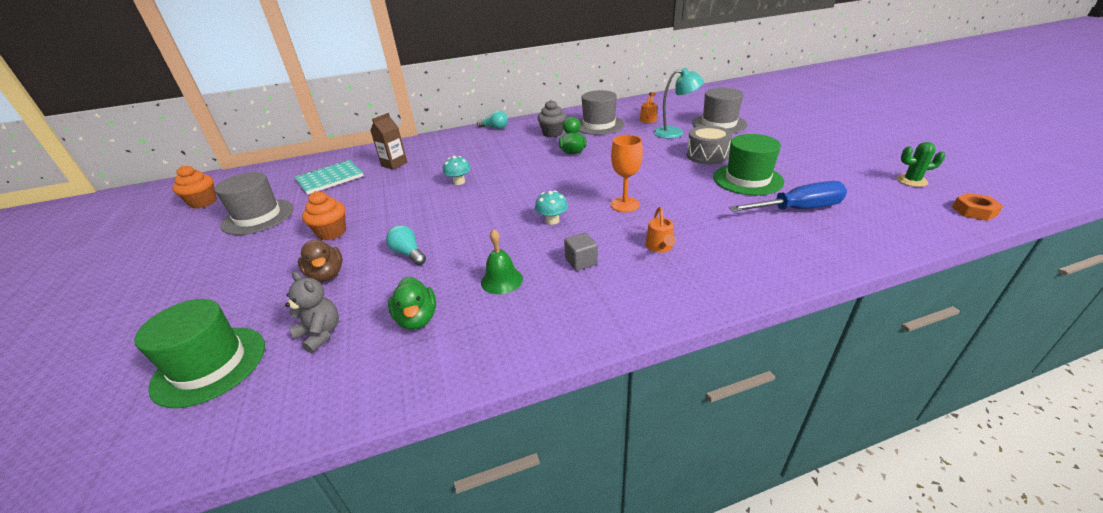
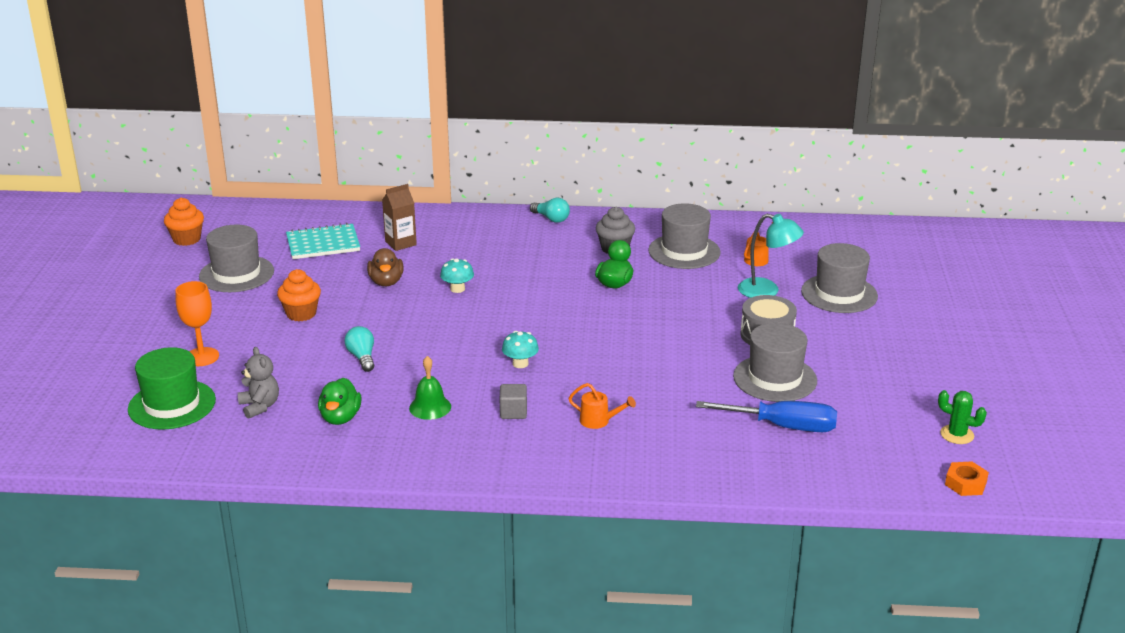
camera: 20 degrees right, 5 degrees down
(327, 275) = (281, 356): brown duck -> brown duck (386, 282)
(625, 204) = (609, 368): orange goblet -> orange goblet (202, 357)
(660, 247) = (599, 421): orange watering can -> orange watering can turned 90 degrees counterclockwise
(747, 179) = (775, 378): green hat -> grey hat

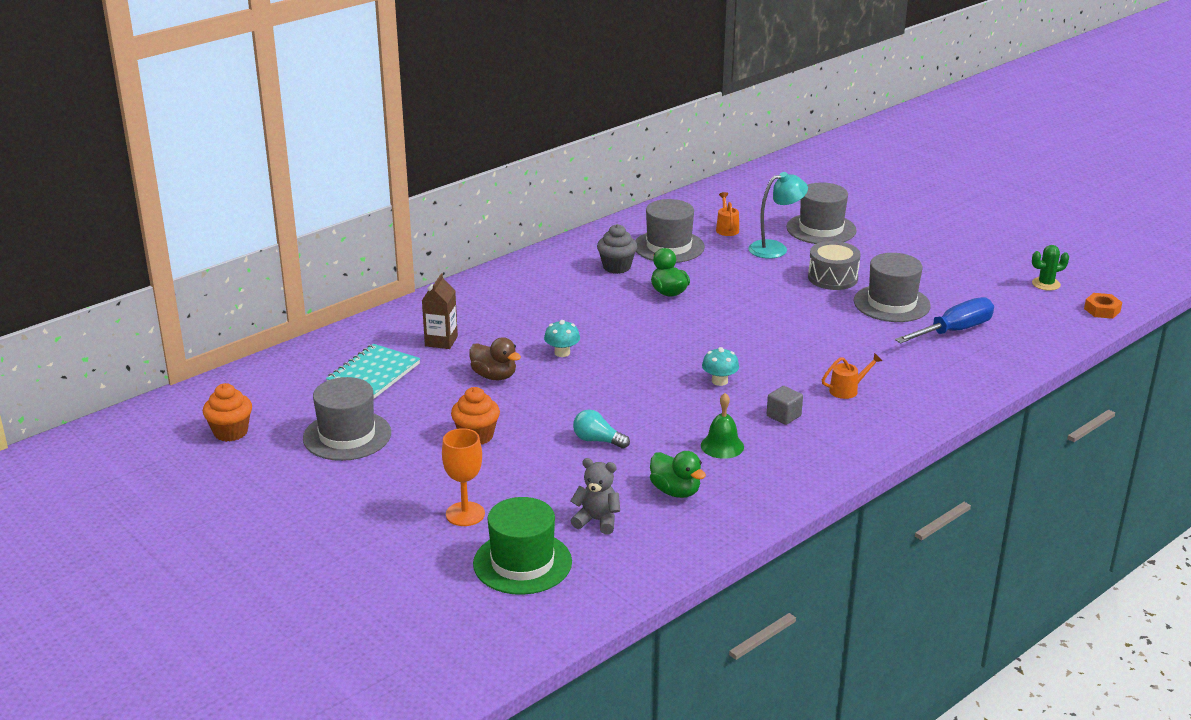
camera: 45 degrees left, 0 degrees up
(551, 219) = (524, 266): turquoise light bulb -> none

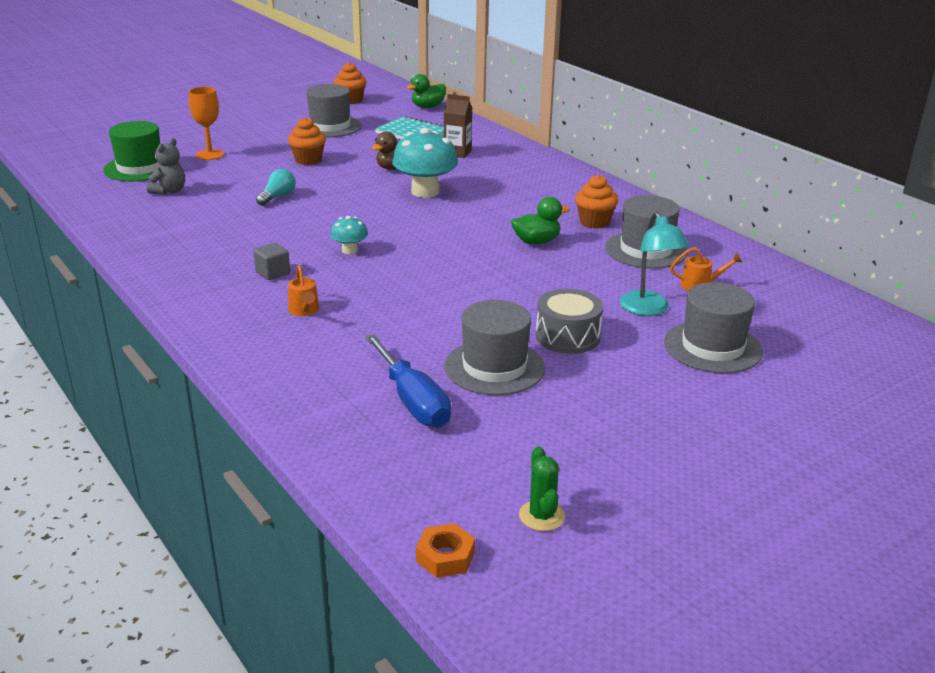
camera: 95 degrees right, 0 degrees up
(562, 353) = (425, 192): turquoise mushroom -> turquoise mushroom, size x1.98
(617, 267) = (594, 222): grey cupcake -> orange cupcake
(675, 491) = (186, 219): green duck -> green duck (428, 107)
(722, 446) = (239, 242): green bell -> none

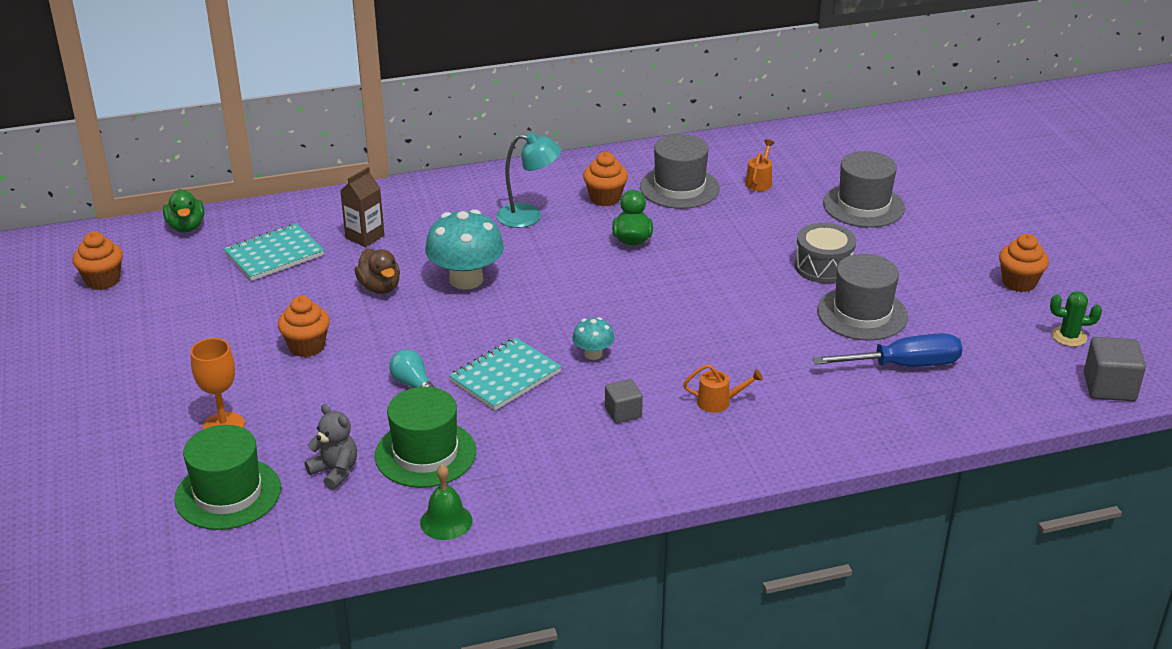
camera: 70 degrees left, 5 degrees up
(120, 232) = (446, 521): none -> green bell
(196, 213) = (425, 454): none -> green hat
(302, 224) = (505, 376): none -> turquoise notebook
(330, 126) = (195, 312): grey hat -> none
(445, 557) = (1109, 387): orange nut -> grey cube
(638, 467) = (1019, 282): none -> orange cupcake
(648, 309) = (791, 217): turquoise lamp -> turquoise lamp (528, 216)

